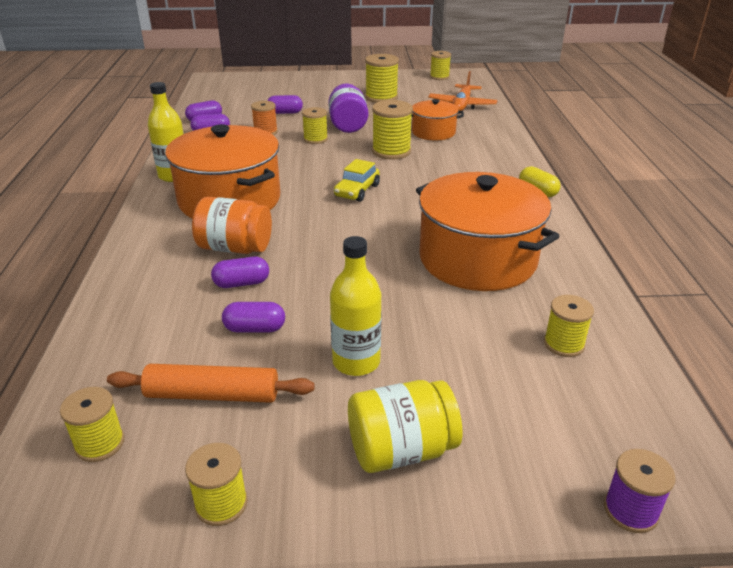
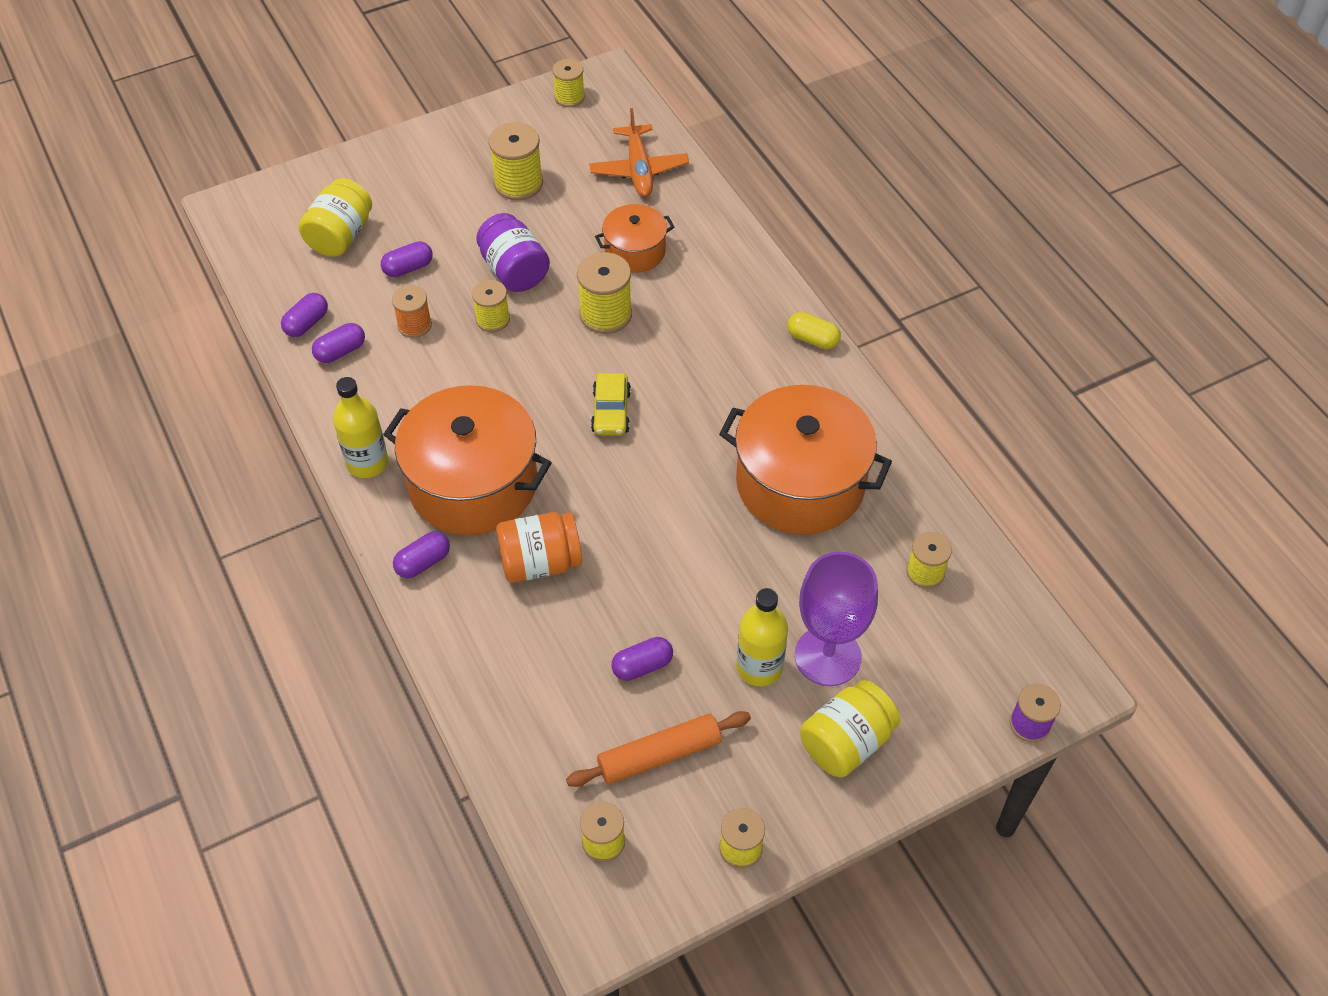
camera: 25 degrees left, 20 degrees up
(241, 283) = (586, 612): purple capsule -> purple capsule (423, 562)
(259, 96) = (340, 236): none -> yellow jar
(428, 374) = (827, 656): none -> purple goblet

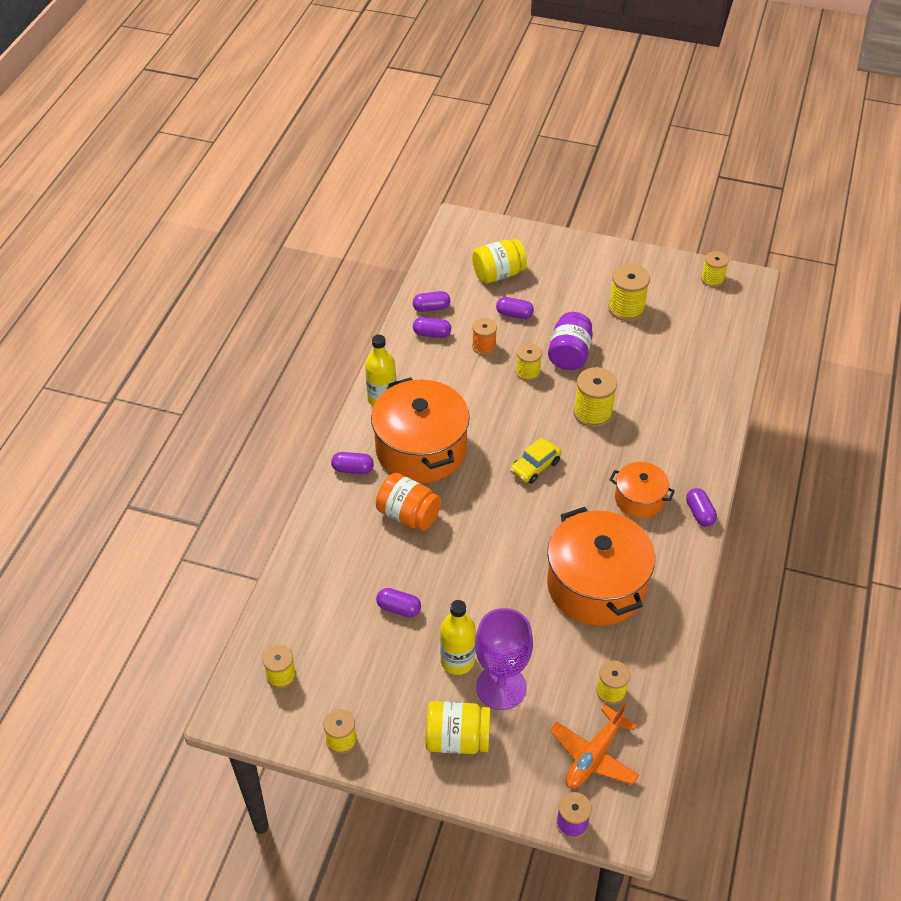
camera: 45 degrees right, 5 degrees down
(635, 251) = (650, 390): orange pot -> orange pot (639, 499)
(639, 169) = (706, 346): orange plane -> orange plane (594, 756)
(659, 755) = (355, 659): orange rolling pin -> none
(813, 339) = (699, 513): yellow capsule -> purple capsule

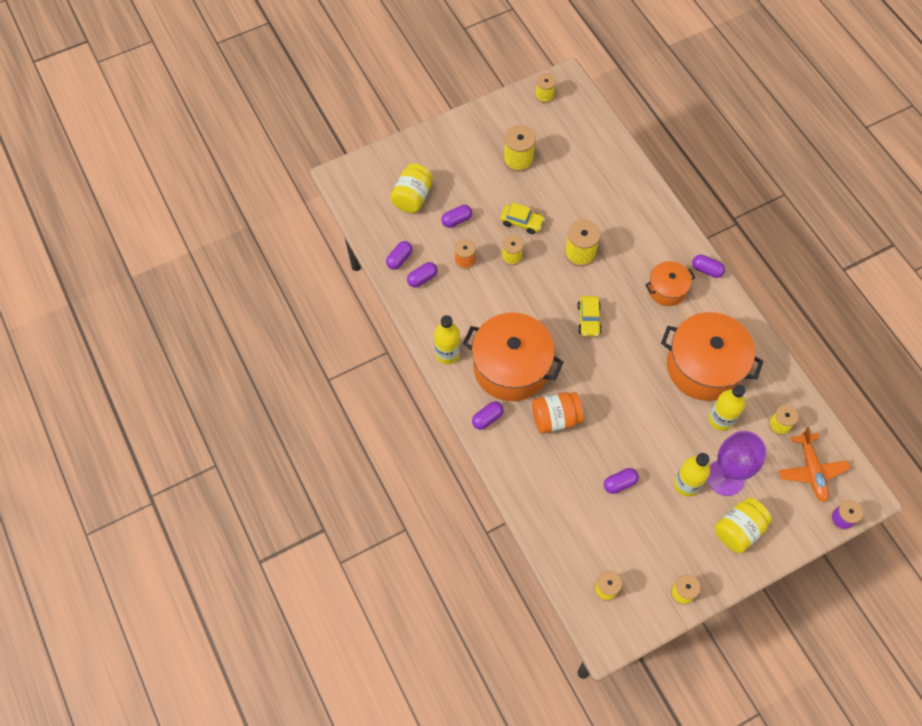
camera: 45 degrees left, 15 degrees up
(558, 638) = (720, 419): none -> yellow bottle
(569, 354) = (521, 222): purple jar -> yellow car

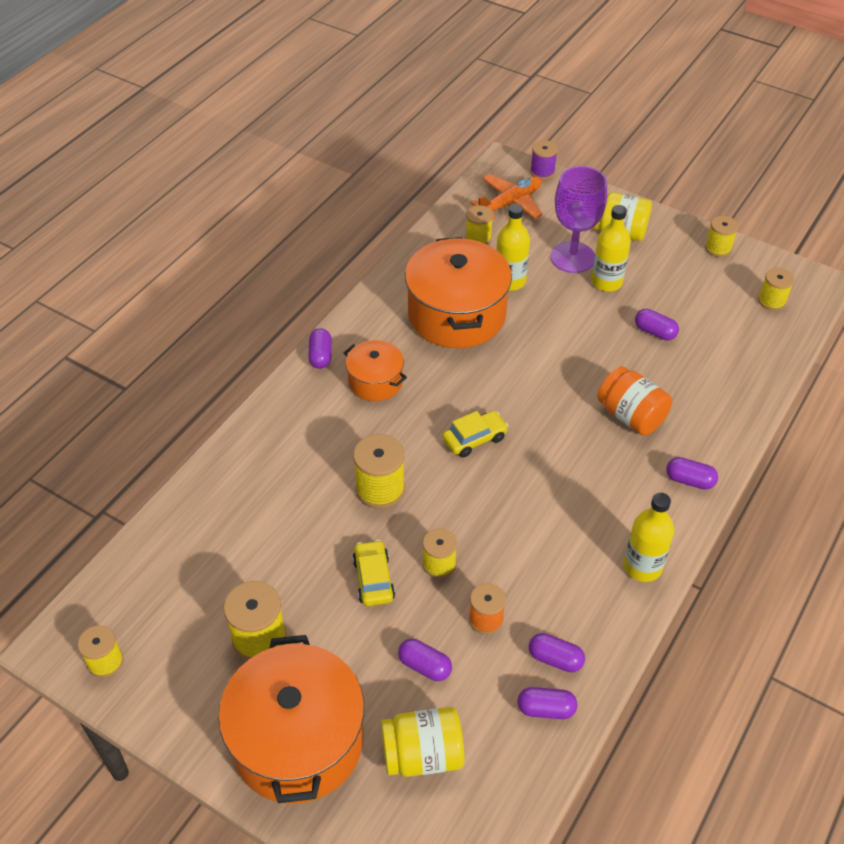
camera: 120 degrees left, 15 degrees down
(511, 367) = (603, 488): orange pot -> orange pot (298, 741)

